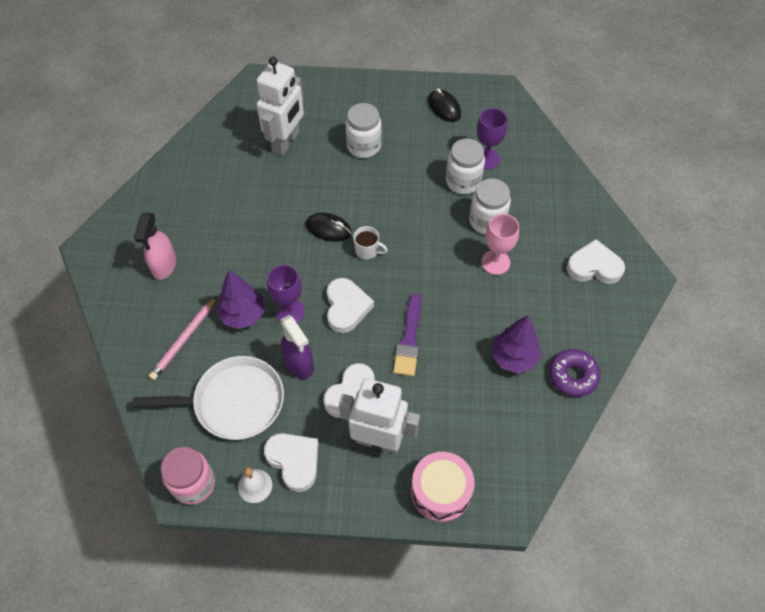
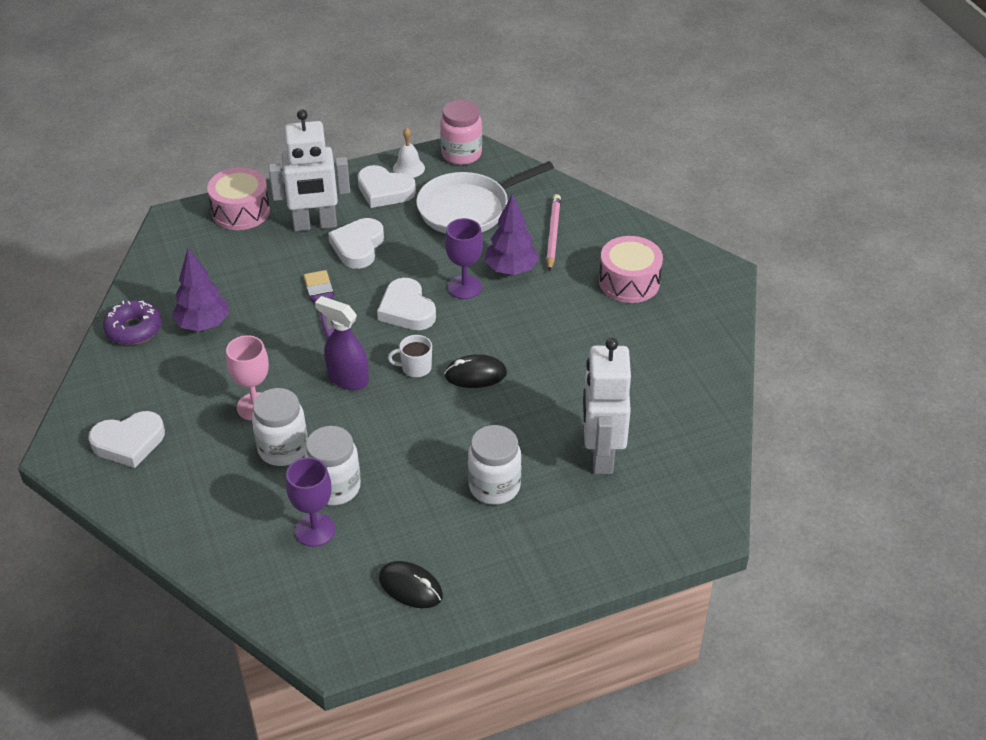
camera: 155 degrees right, 15 degrees down
(164, 265) = (629, 282): pink spray bottle -> pink drum
(299, 364) = (425, 252): purple spray bottle -> purple spray bottle (347, 379)

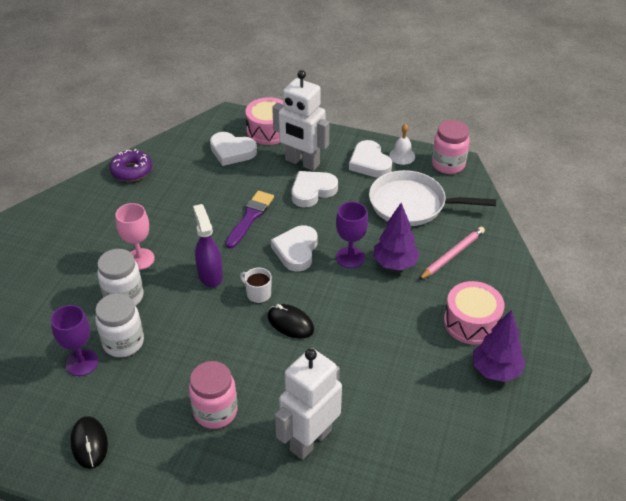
camera: 40 degrees right, 0 degrees up
(129, 442) = (53, 238): white heart -> white heart (232, 151)
(203, 325) = (170, 190): purple tree -> purple tree (496, 370)
(494, 487) = (215, 411): white jar -> pink jar

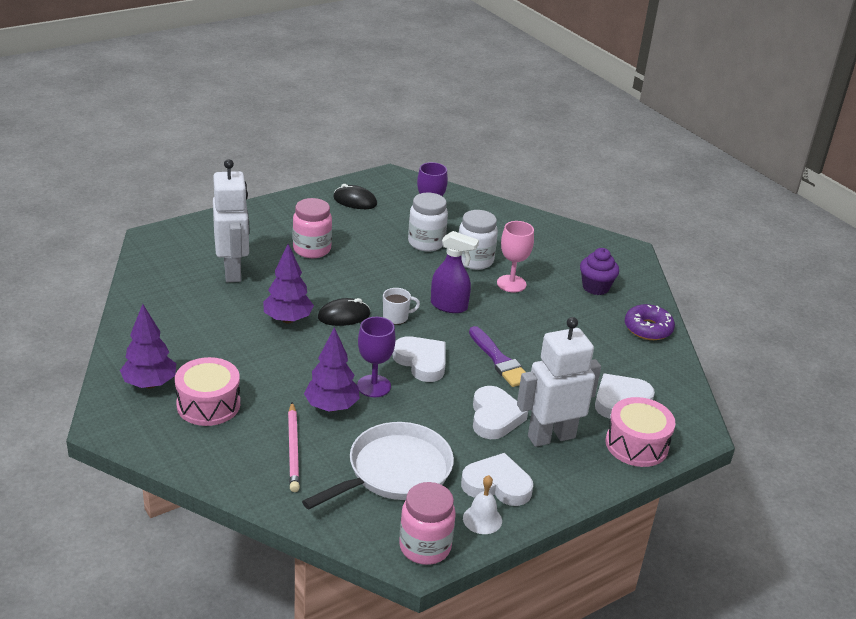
camera: 125 degrees right, 10 degrees down
(98, 215) = (595, 287): none -> purple cupcake
(333, 352) = (288, 319): none -> purple tree

